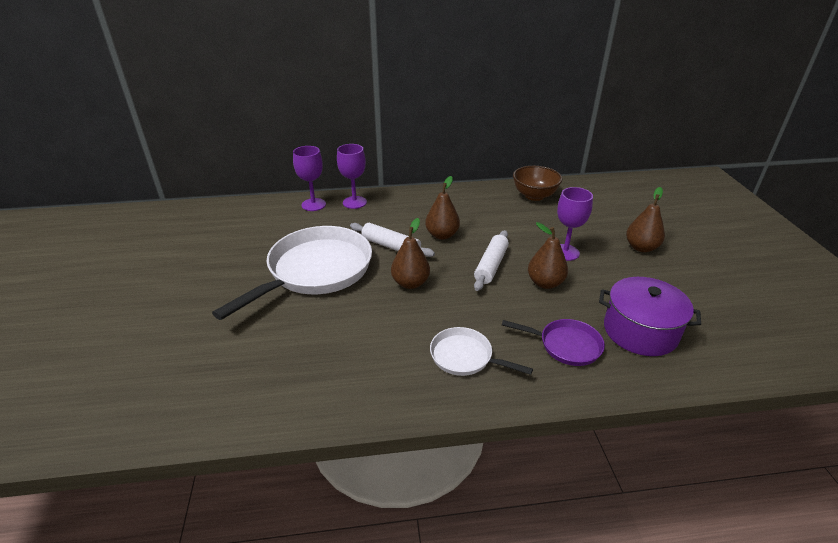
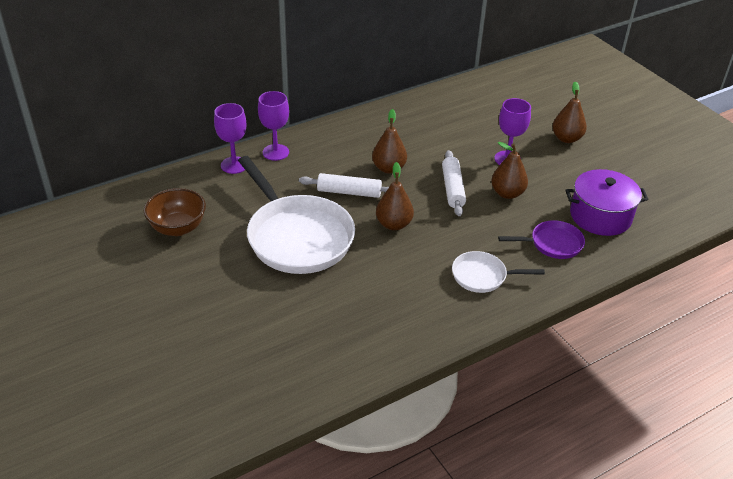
camera: 25 degrees left, 5 degrees up
(315, 271) = (297, 236): white pan -> white pan turned 135 degrees clockwise
(534, 196) = (447, 104): brown bowl -> brown bowl (178, 228)

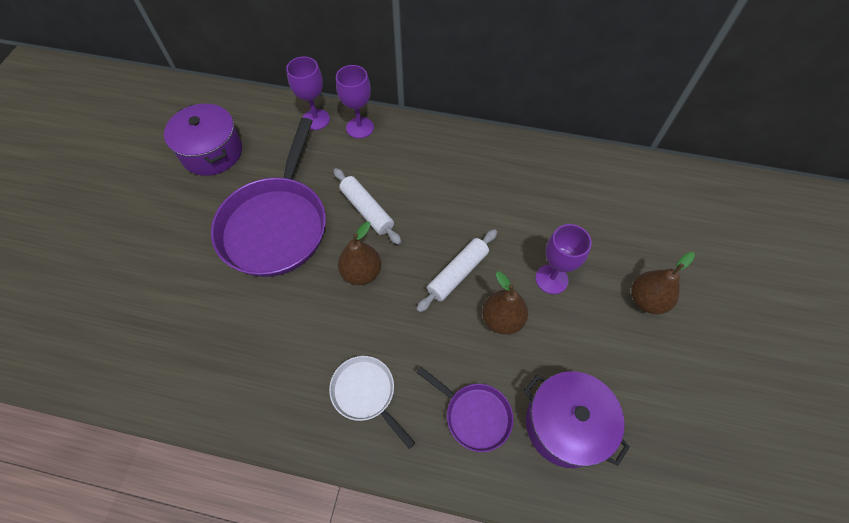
camera: 45 degrees right, 20 degrees up
(178, 228) = (212, 152): brown bowl -> purple pot
(297, 236) = (276, 225): white pan -> purple pan
(389, 168) = (428, 209): brown pear -> none

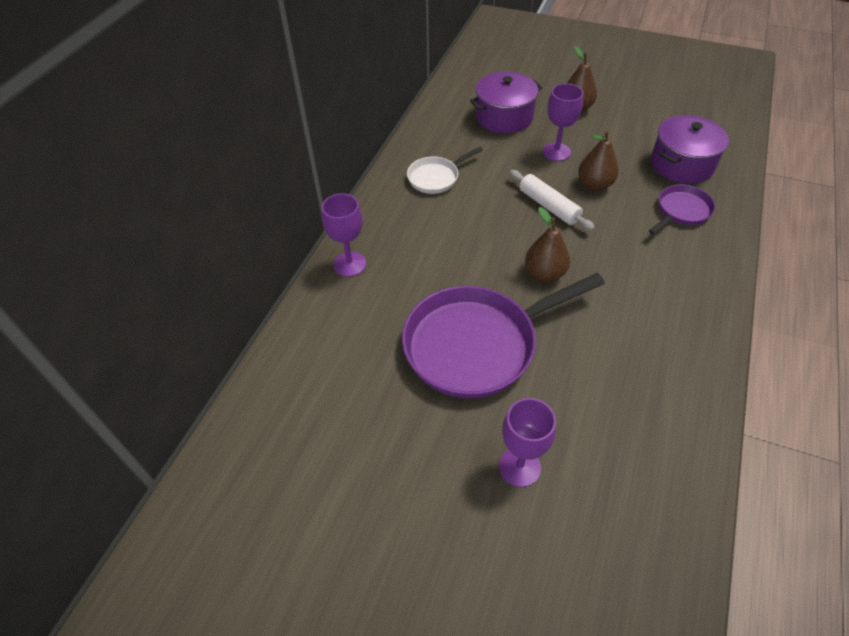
camera: 80 degrees left, 10 degrees down
(212, 152) = (349, 417): purple pot -> purple pot (504, 117)
(276, 225) = (477, 344): purple pan -> purple pan turned 135 degrees clockwise
(316, 119) = (324, 304): purple goblet -> purple goblet (519, 467)
(366, 393) = (671, 277): white pan -> white pan (436, 177)
(367, 210) = (468, 265): white rolling pin -> none

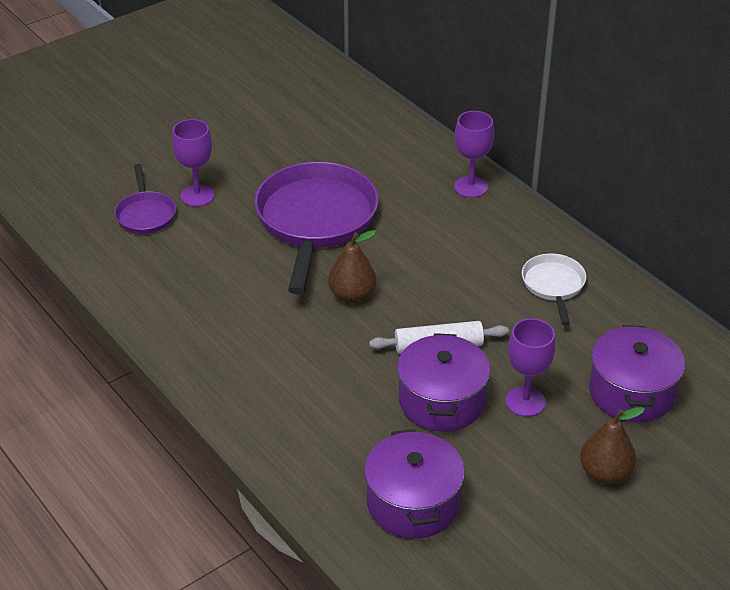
camera: 120 degrees right, 10 degrees down
(594, 185) = (442, 401): brown pear -> purple pot
(681, 211) = (341, 446): purple pan -> purple pan (145, 214)

